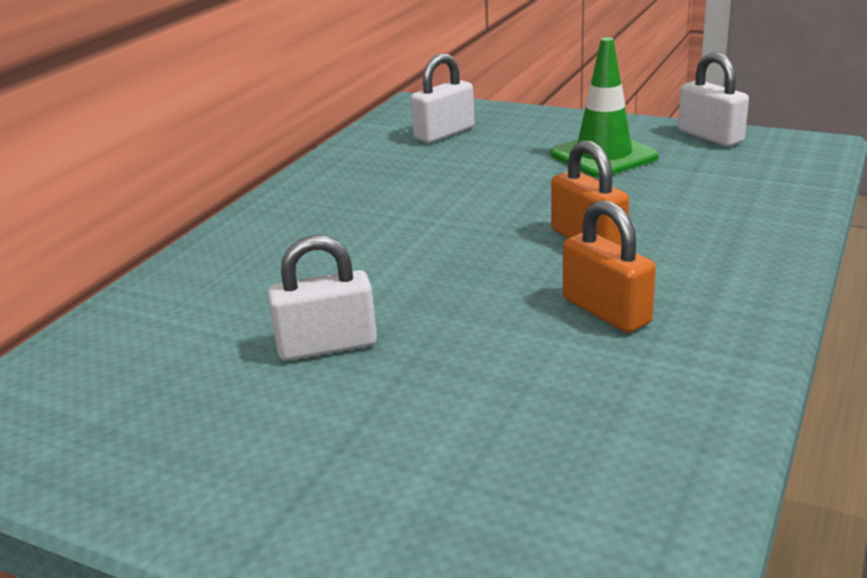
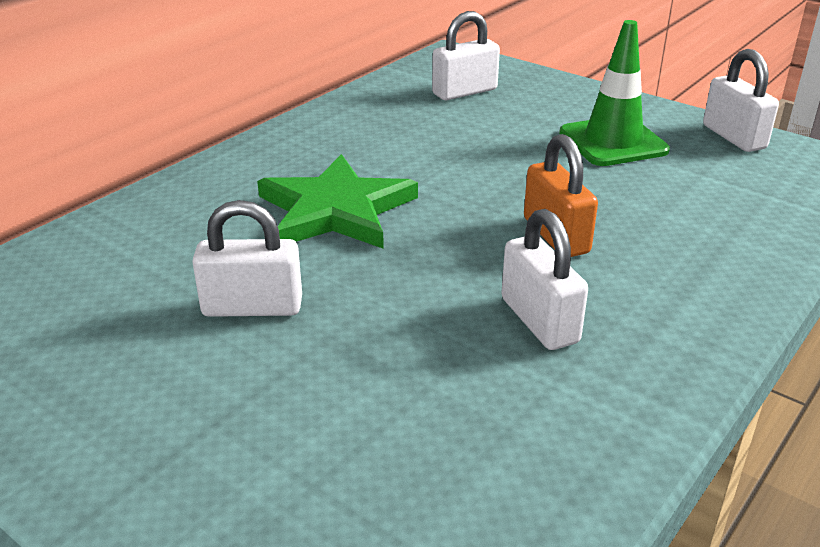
camera: 10 degrees right, 5 degrees up
(368, 251) = (336, 210): none -> green star
(606, 311) = (539, 320): orange padlock -> white padlock

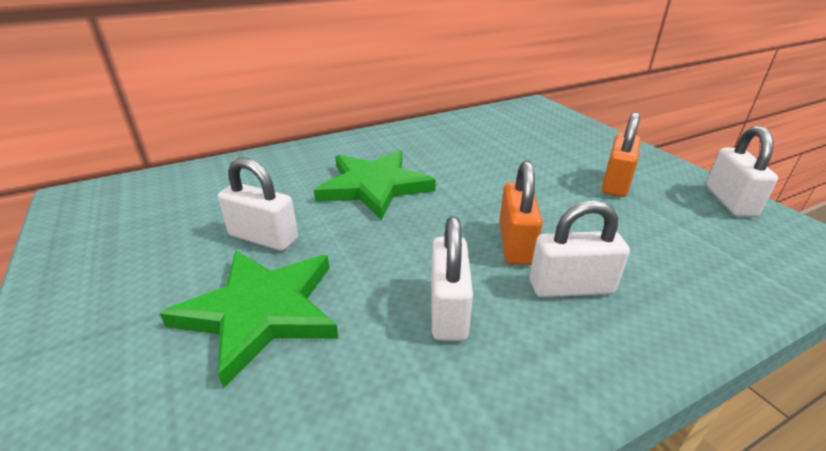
camera: 25 degrees right, 0 degrees up
(336, 383) = (261, 311): none -> green star
(464, 92) = (526, 128): white padlock -> white padlock (571, 287)
(613, 142) = (615, 183): green traffic cone -> orange padlock

